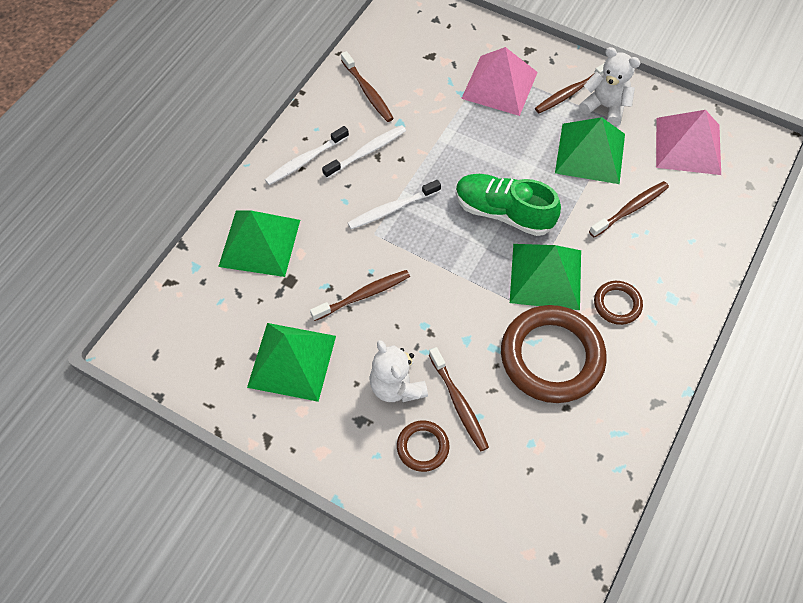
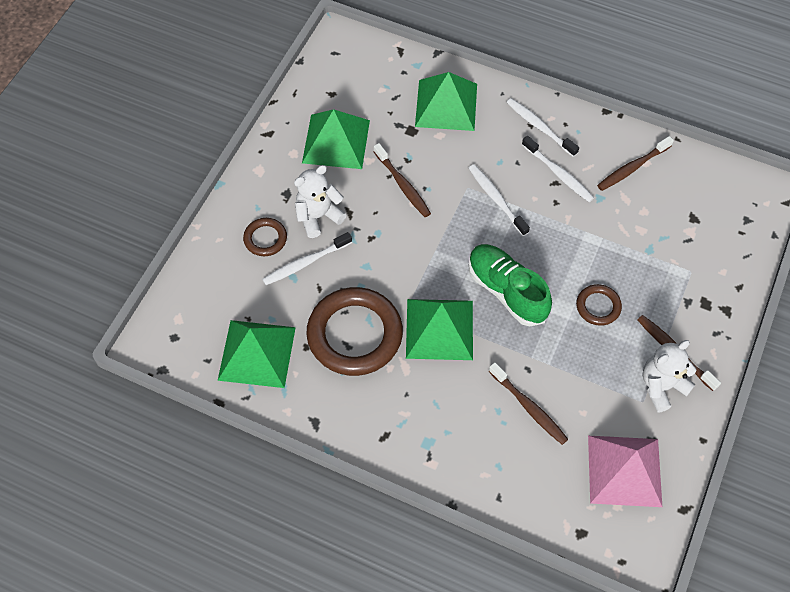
camera: 85 degrees right, 0 degrees up
(459, 403) = (305, 263): brown toothbrush -> white toothbrush
(499, 85) = (669, 283): pink pyramid -> none
(503, 212) = (506, 291): green shoe -> green shoe turned 60 degrees counterclockwise
(590, 153) = (595, 370): green pyramid -> green pyramid (257, 353)
(605, 107) = (661, 386): white teddy bear -> white teddy bear turned 150 degrees counterclockwise
(617, 304) = (415, 391): brown ring -> brown ring (598, 306)

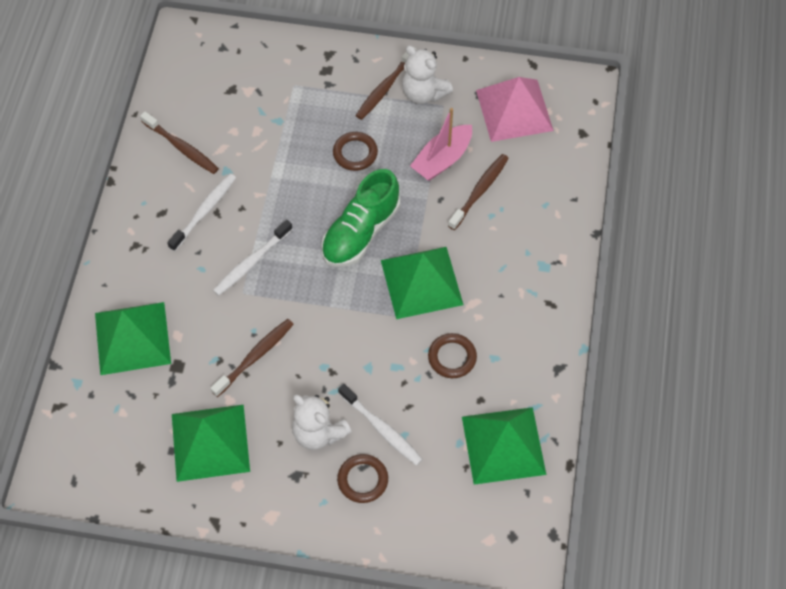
camera: 105 degrees left, 0 degrees up
(355, 334) = (452, 357): brown ring -> brown ring, size x0.48
(539, 127) = (145, 239): white toothbrush -> none
(574, 382) = (442, 159): none -> pink boat

